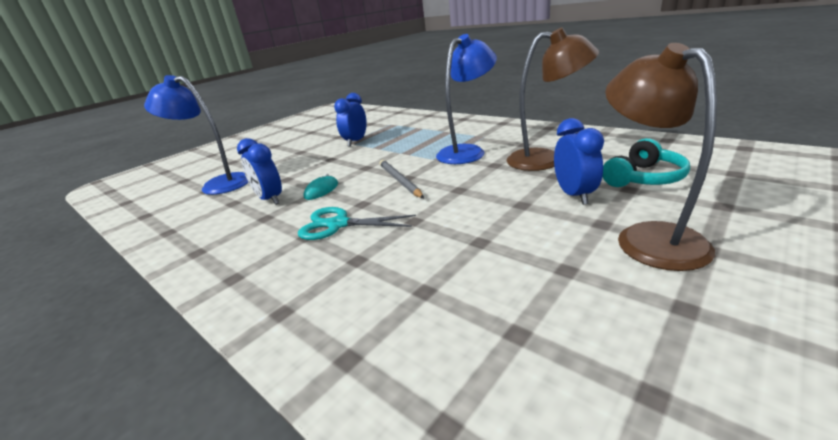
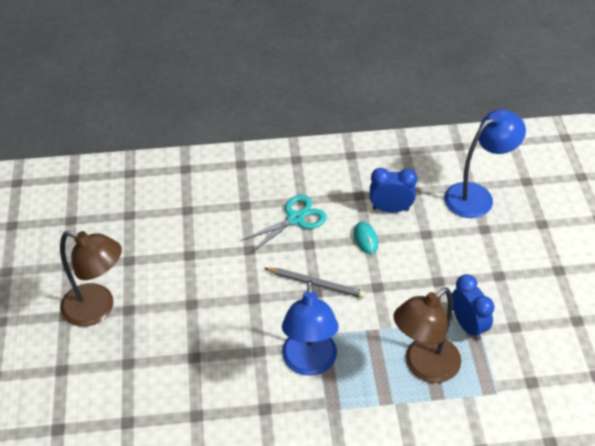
camera: 130 degrees right, 20 degrees up
(546, 159) = (219, 382): brown lamp -> brown lamp (424, 366)
(574, 195) = (162, 334): blue clock -> none
(643, 178) = (123, 386): turquoise headphones -> none

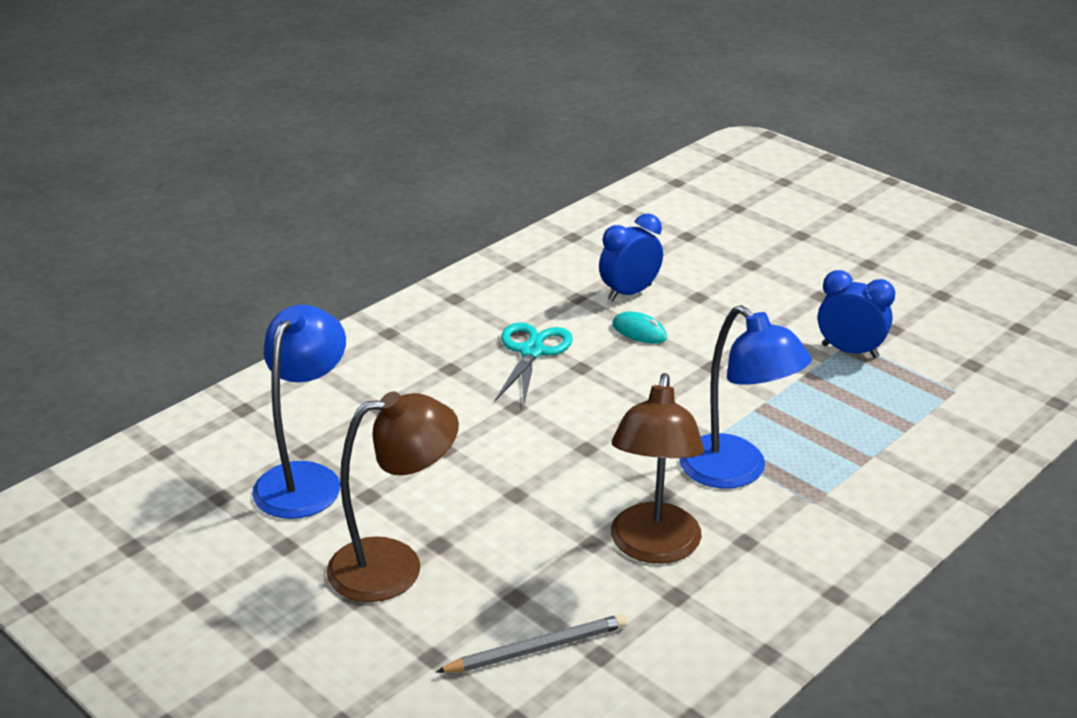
camera: 40 degrees left, 15 degrees down
(316, 284) = (641, 397): grey pencil -> grey pencil (537, 648)
(424, 366) = (857, 408): brown lamp -> brown lamp (653, 548)
(477, 196) = (705, 241): blue lamp -> blue lamp (305, 479)

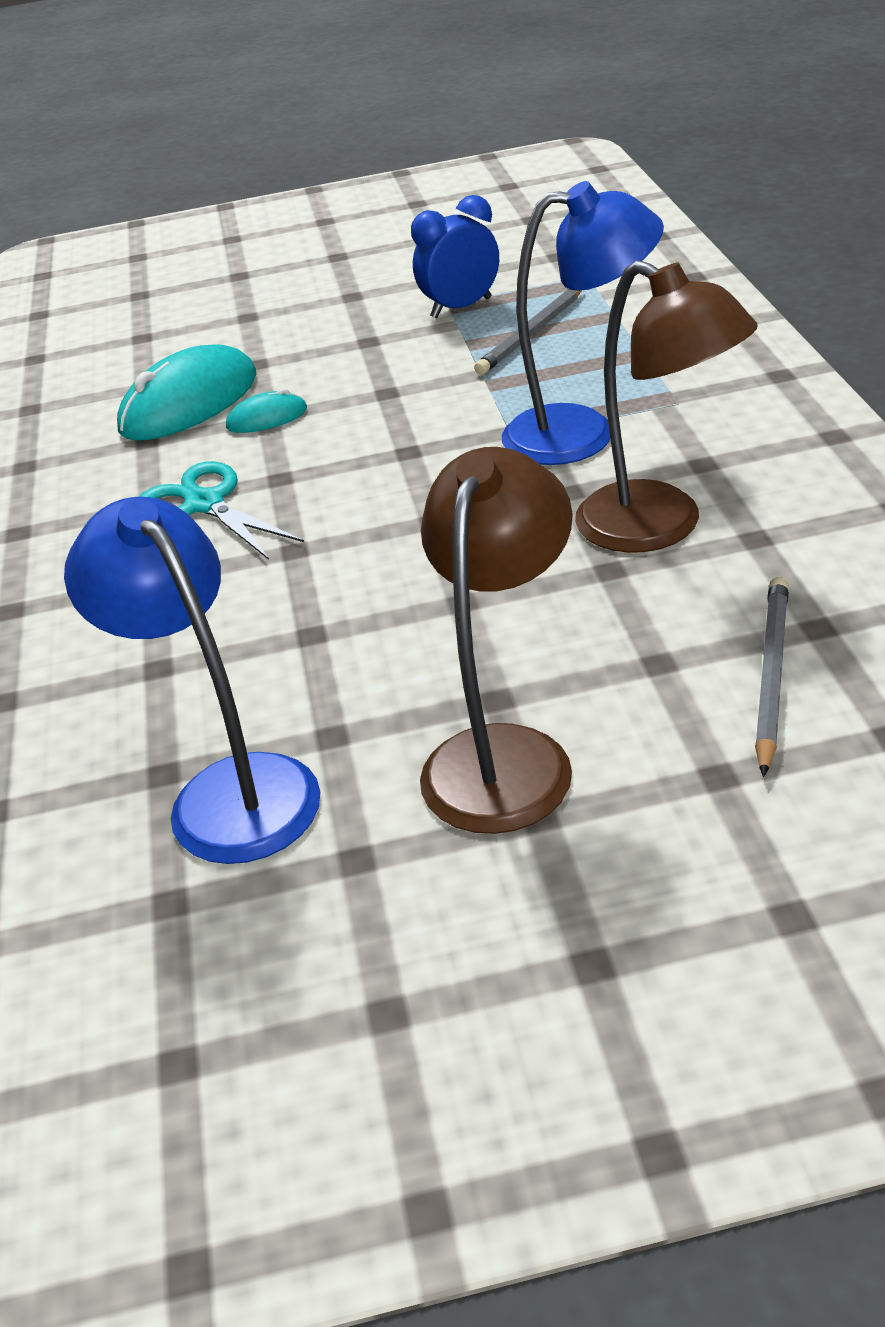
camera: 50 degrees left, 5 degrees up
(629, 293) = (189, 403): blue clock -> turquoise mouse
(845, 398) = (532, 333): none -> grey pencil

